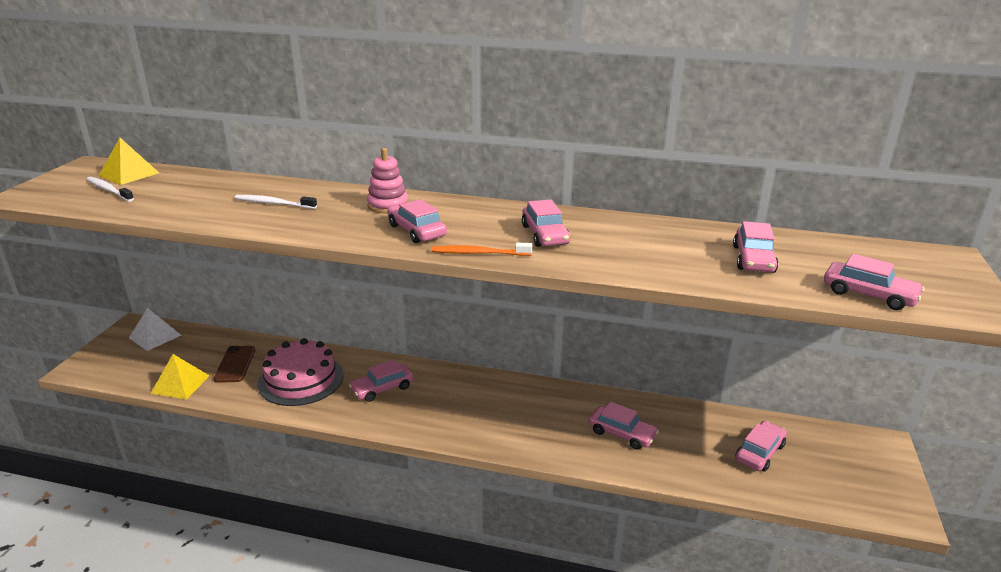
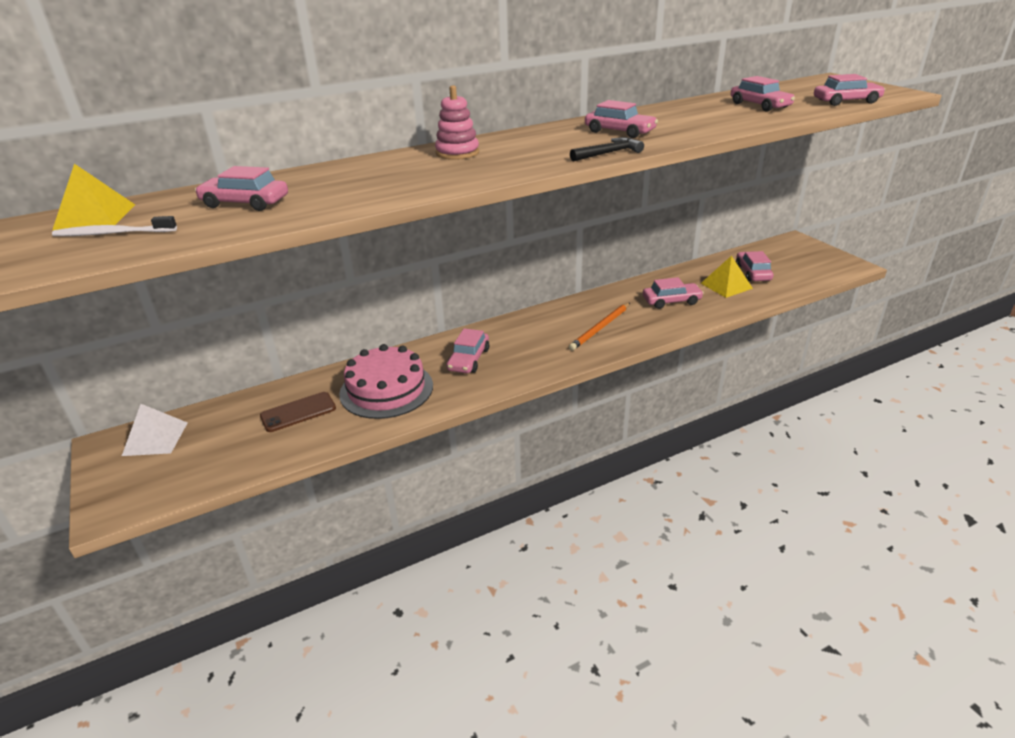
camera: 40 degrees left, 5 degrees up
(180, 384) = (269, 454): yellow pyramid -> yellow pyramid (726, 286)
(235, 364) = (298, 412): brown phone -> brown phone turned 75 degrees counterclockwise
(274, 203) = (349, 183): white toothbrush -> none
(416, 231) = (528, 158): pink car -> pink car (245, 203)
(479, 253) = (609, 153): orange toothbrush -> black hammer
(516, 421) = (600, 328): none -> orange pencil

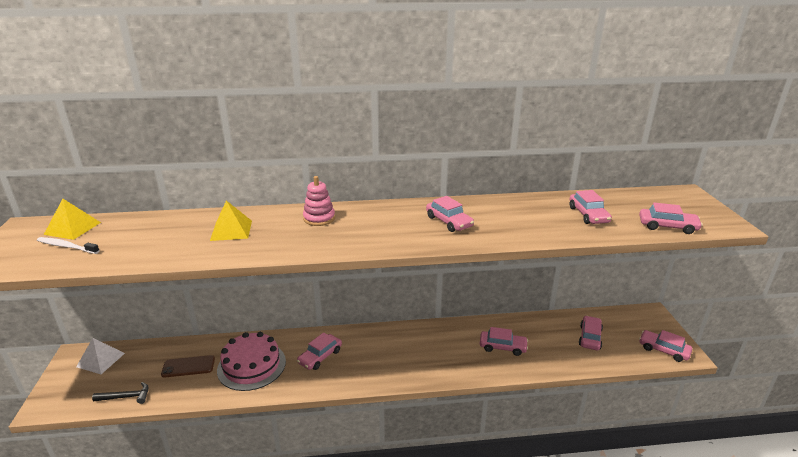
camera: 20 degrees right, 5 degrees down
(245, 203) = (154, 237): pink car -> pink car (663, 350)
(600, 328) = (430, 357): orange pencil -> none
(609, 153) = (416, 245): black hammer -> black hammer (126, 397)
(726, 286) = (558, 344): yellow pyramid -> yellow pyramid (231, 230)

